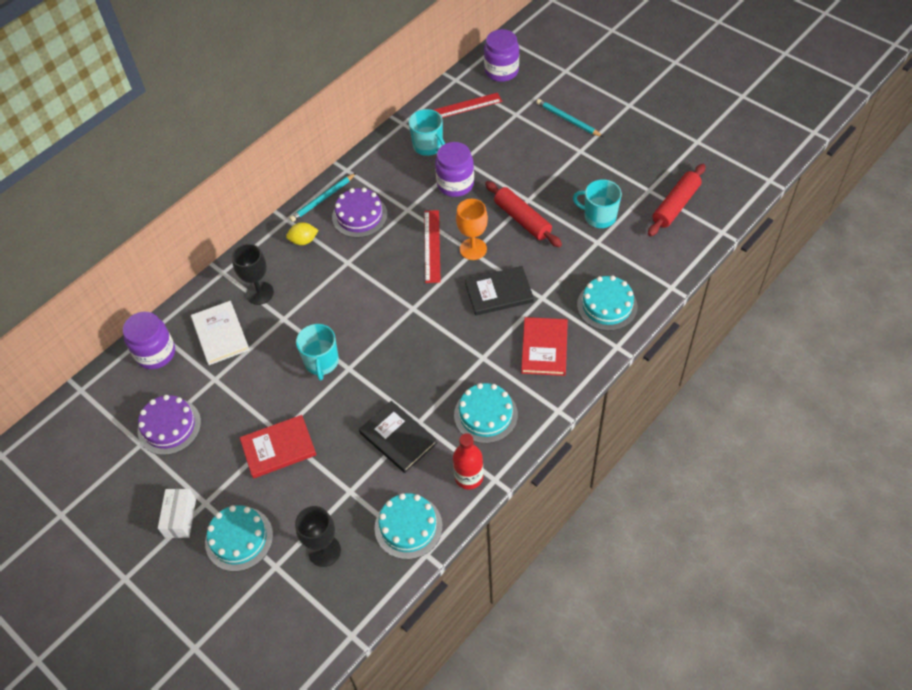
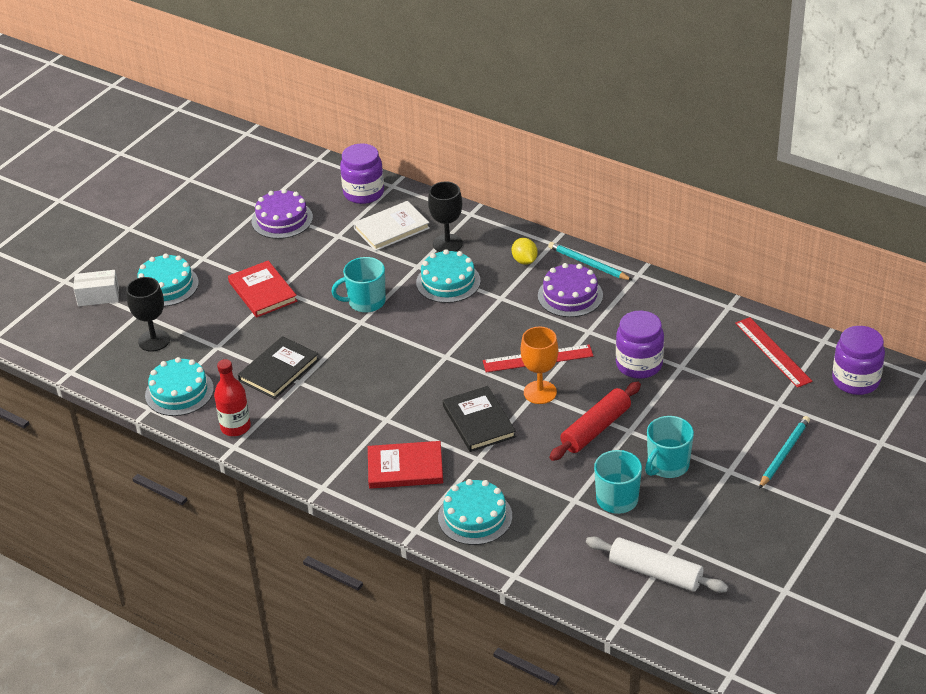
camera: 80 degrees right, 15 degrees down
(180, 518) = (187, 247): white box -> white box (98, 296)
(428, 146) = (696, 333): turquoise mug -> turquoise mug (667, 465)
(485, 415) = (312, 430): turquoise cake -> turquoise cake (448, 282)
(675, 205) = (655, 573): red rolling pin -> white rolling pin

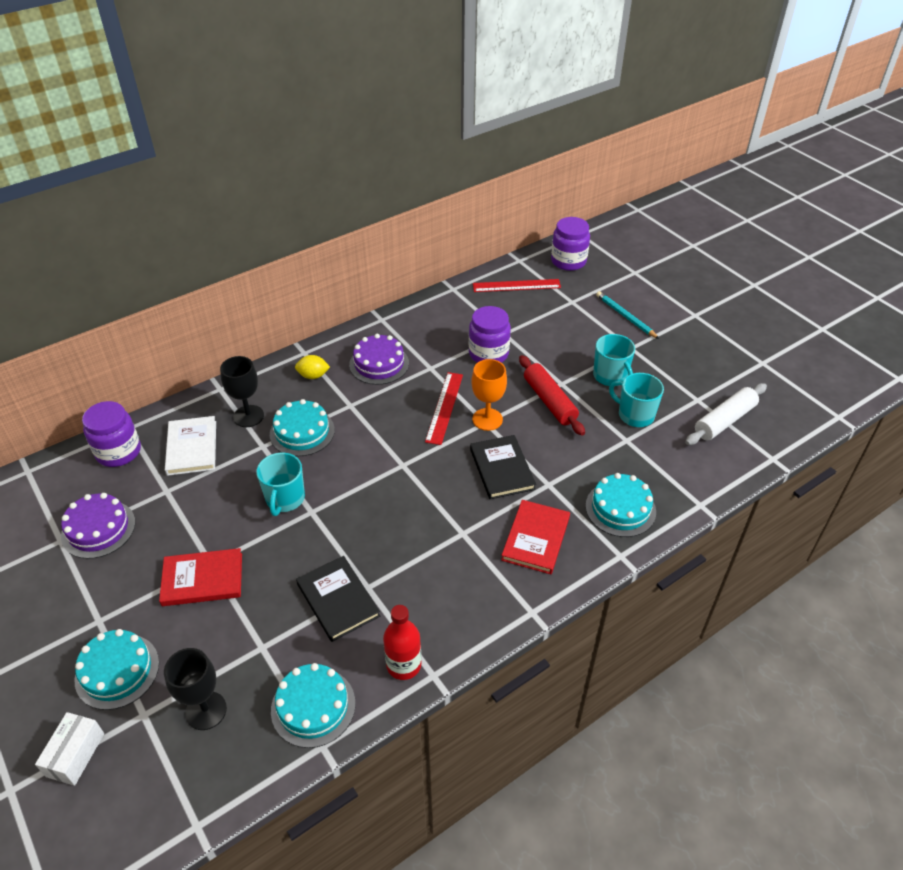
camera: 70 degrees left, 5 degrees up
(479, 421) = (502, 469): black book -> black book turned 75 degrees clockwise
(588, 264) = (347, 341): turquoise pencil -> none

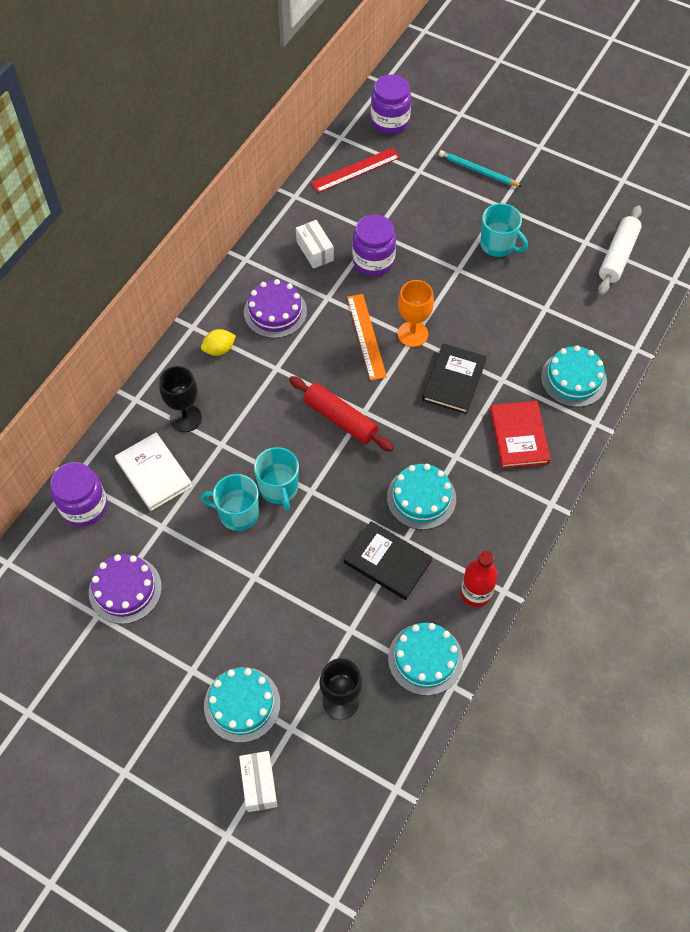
camera: 25 degrees left, 15 degrees up
(202, 579) = (257, 594): red book -> none
(302, 432) = (249, 414): turquoise cake -> turquoise cake (421, 498)
(443, 331) = (315, 251): none -> white box
(444, 407) = (366, 336): red ruler -> orange ruler
(502, 469) = (454, 380): black book -> black book turned 60 degrees clockwise
(549, 401) = (458, 293): red rolling pin -> red rolling pin (340, 419)
(635, 415) = (540, 279): turquoise mug -> turquoise mug (238, 513)

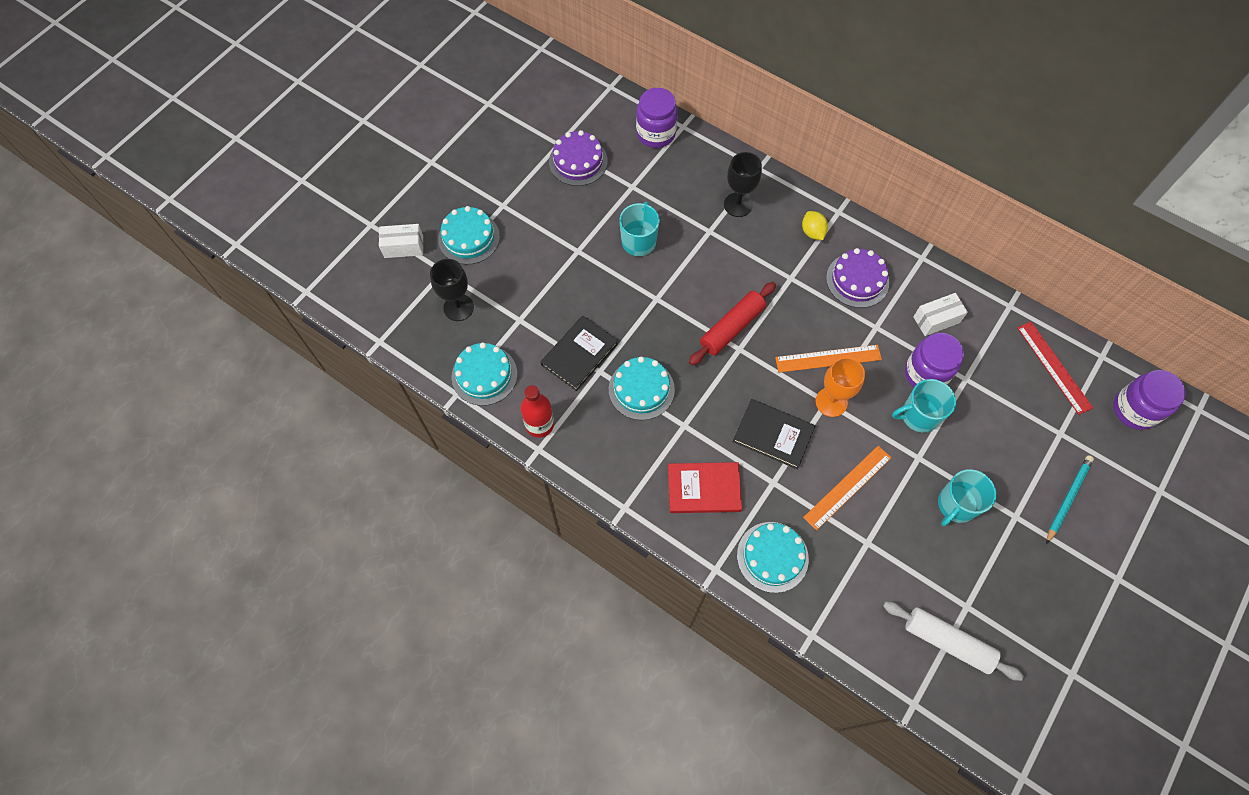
camera: 95 degrees right, 5 degrees up
(154, 473) = (683, 181): white book -> none
(279, 488) = (661, 273): turquoise mug -> turquoise mug (918, 416)
(496, 322) = (847, 487): none -> orange ruler

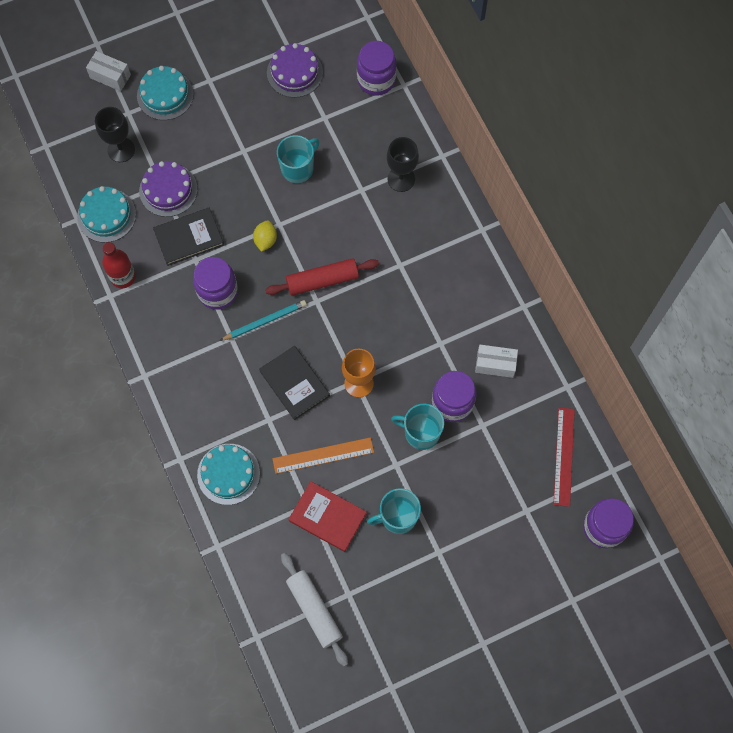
camera: 30 degrees right, 5 degrees up
(641, 389) = (217, 291): turquoise cake -> purple jar
(704, 489) = (212, 395): red book -> red book (327, 517)
(812, 232) = (446, 235): yellow lemon -> yellow lemon (265, 240)
(828, 359) = (382, 347): orange ruler -> none
(857, 280) = (454, 296): purple cake -> purple cake (168, 190)
(1067, 498) = (491, 562): turquoise pencil -> turquoise pencil (265, 321)

